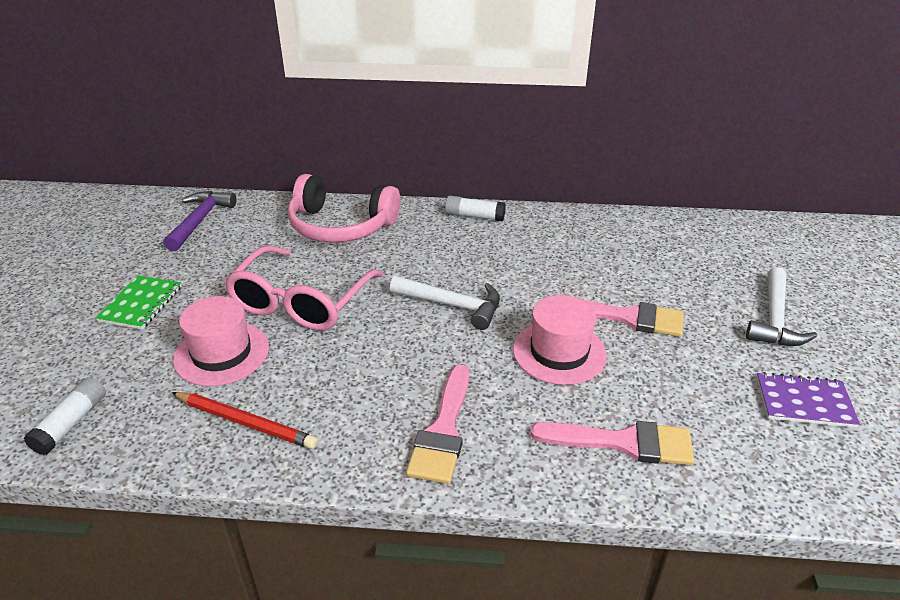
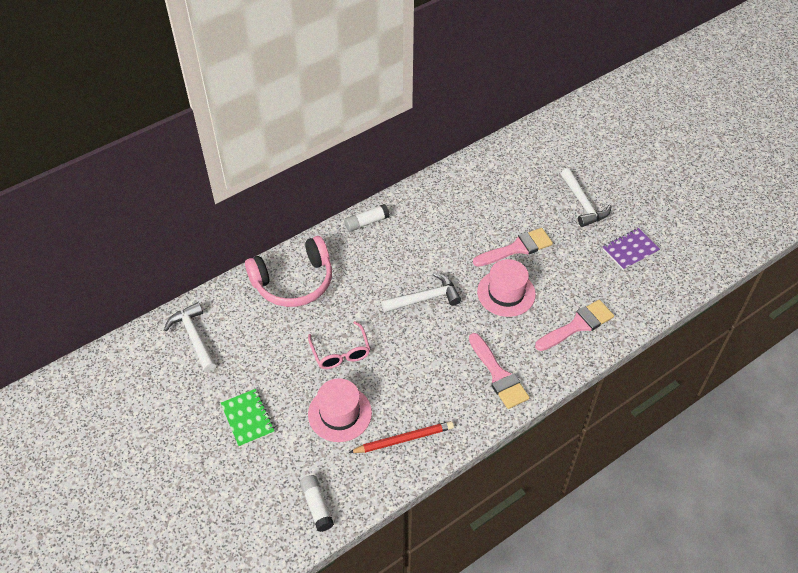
camera: 40 degrees left, 15 degrees up
(200, 220) = (194, 337): purple hammer -> white hammer
(301, 302) = (340, 352): pink glasses -> pink glasses, size x0.61

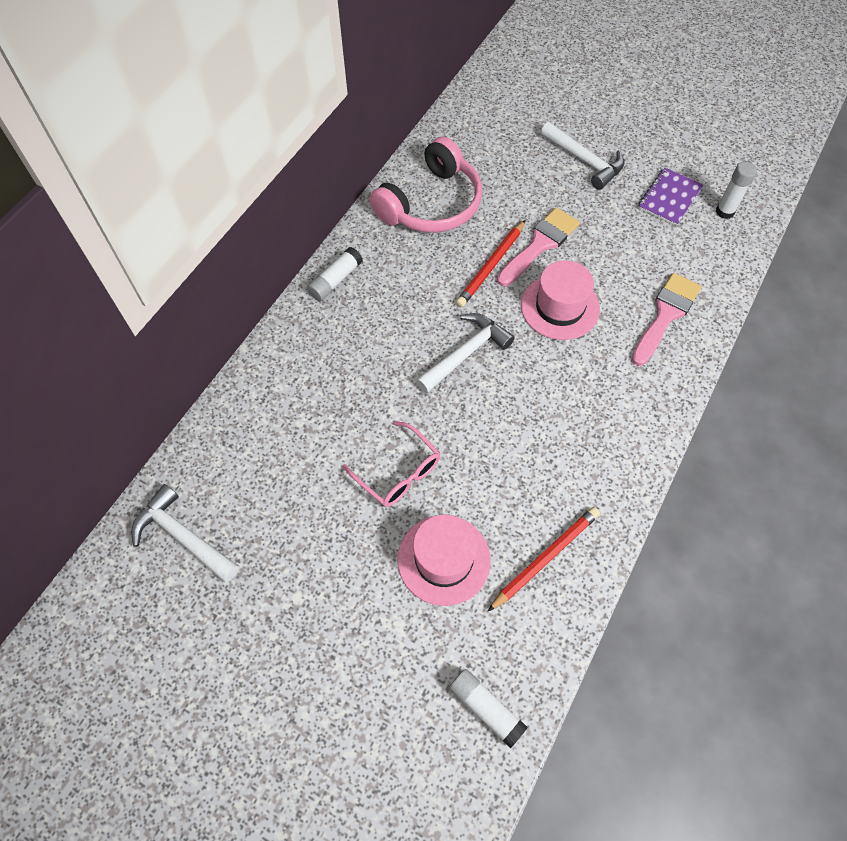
camera: 25 degrees left, 10 degrees up
(247, 418) = (323, 624): green notebook -> none
(294, 282) = (282, 399): pink headphones -> pink headphones (431, 204)
(474, 250) = (491, 266): none -> red pencil
(498, 375) = (611, 418): pink brush -> none
(666, 273) = (725, 211): none -> white glue stick

